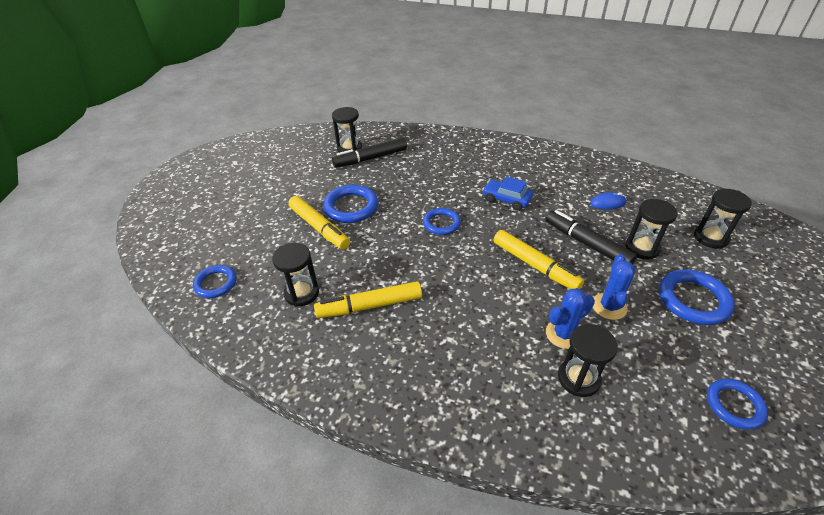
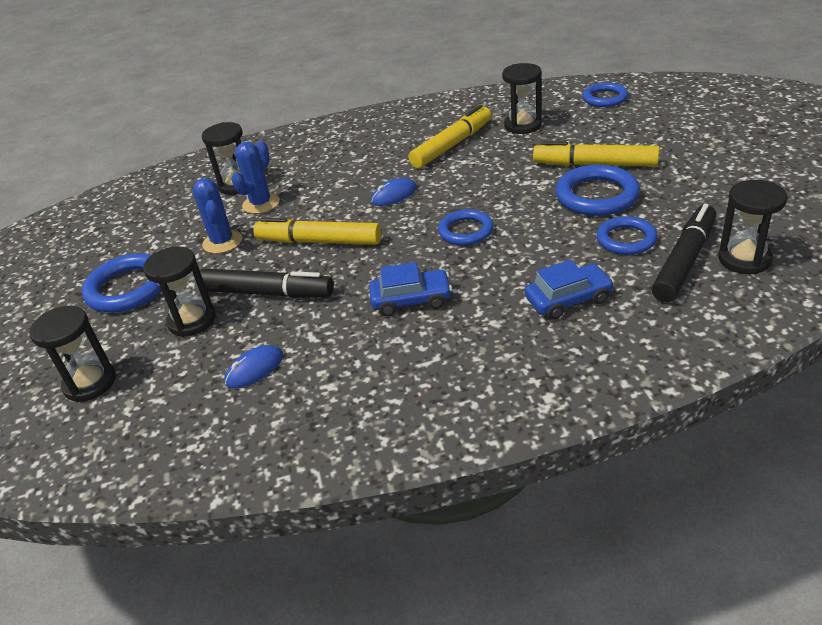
camera: 150 degrees right, 5 degrees down
(437, 166) = (568, 299): none -> blue car
(457, 278) = (394, 195): none -> blue mouse
(734, 405) = (103, 224): blue ring -> blue ring (626, 239)

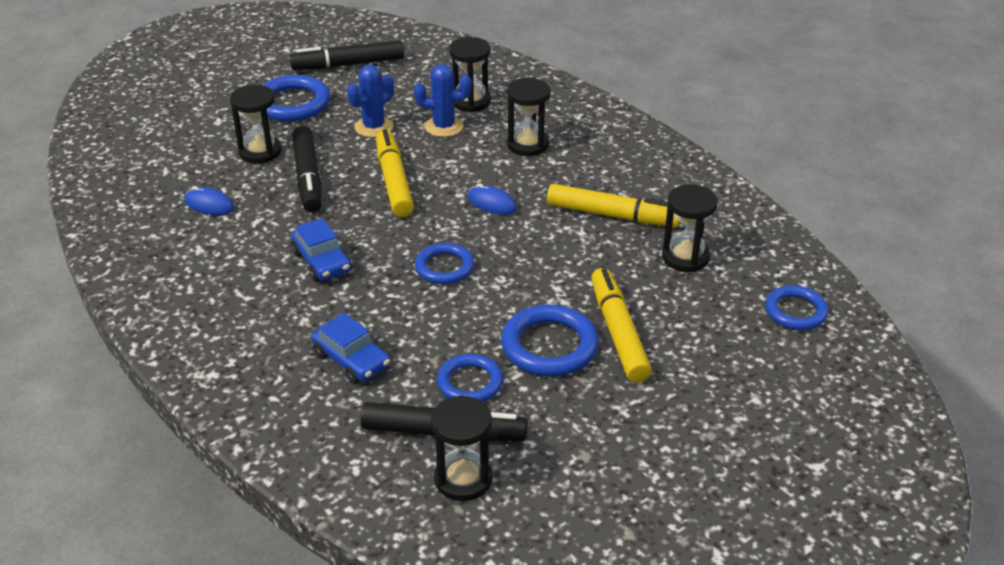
camera: 60 degrees right, 0 degrees up
(90, 383) = (176, 132): black hourglass -> black hourglass (528, 145)
(100, 243) = (349, 64): none -> black marker

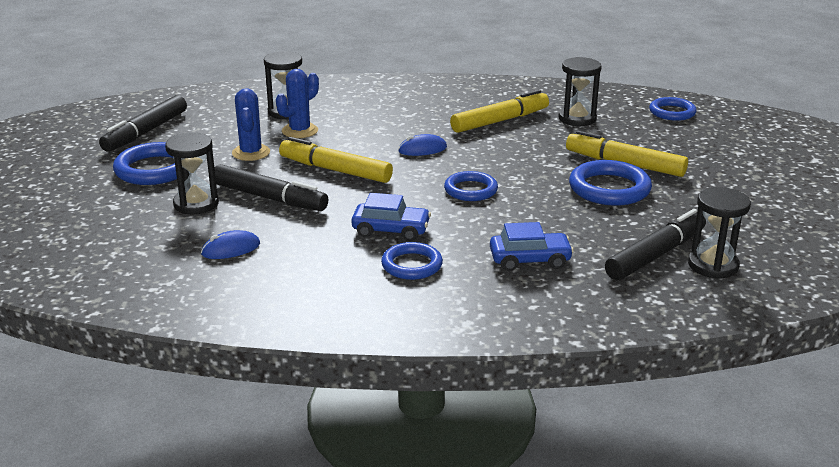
camera: 50 degrees left, 10 degrees down
(470, 383) = (613, 227): blue ring -> blue ring (412, 265)
(528, 145) = (375, 115): black hourglass -> none

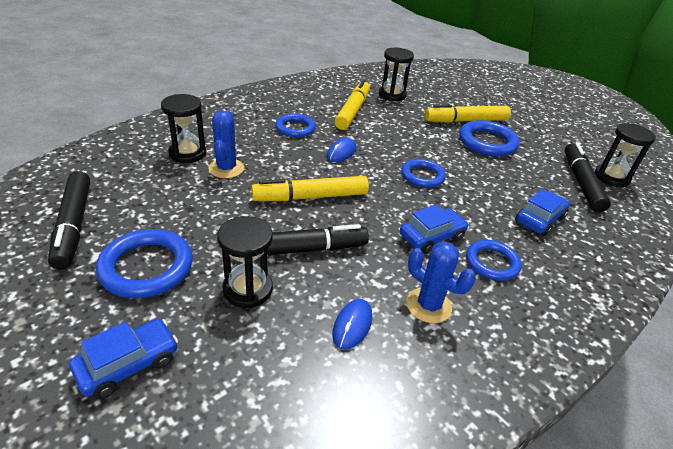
camera: 45 degrees left, 10 degrees up
(78, 209) = (128, 364): none -> blue car
(251, 153) = (216, 207): blue cactus -> blue cactus (428, 305)
(672, 112) = (430, 75): blue ring -> blue ring (295, 128)

